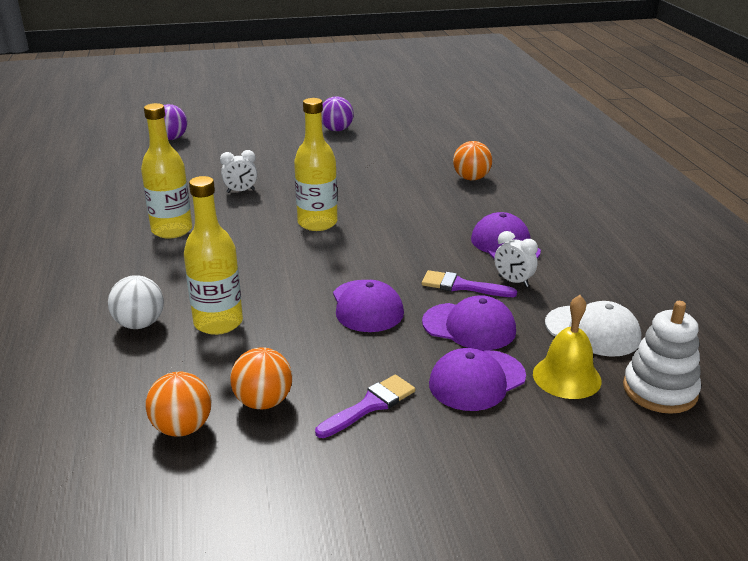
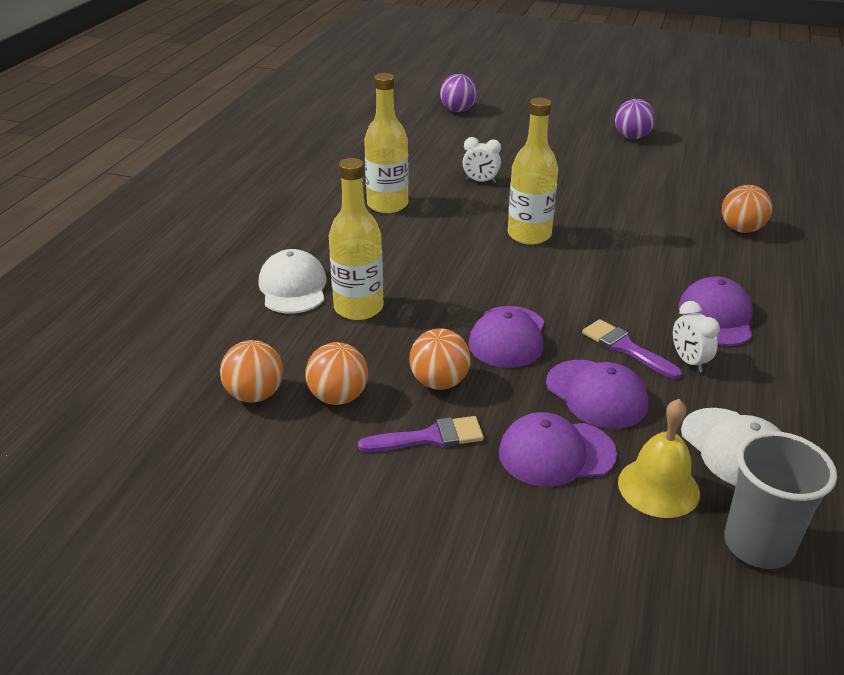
camera: 30 degrees right, 5 degrees up
(140, 324) = (293, 287): white ball -> white cap
(341, 359) = (439, 382): none -> orange ball
(659, 390) = (758, 545): white stacking toy -> grey cup

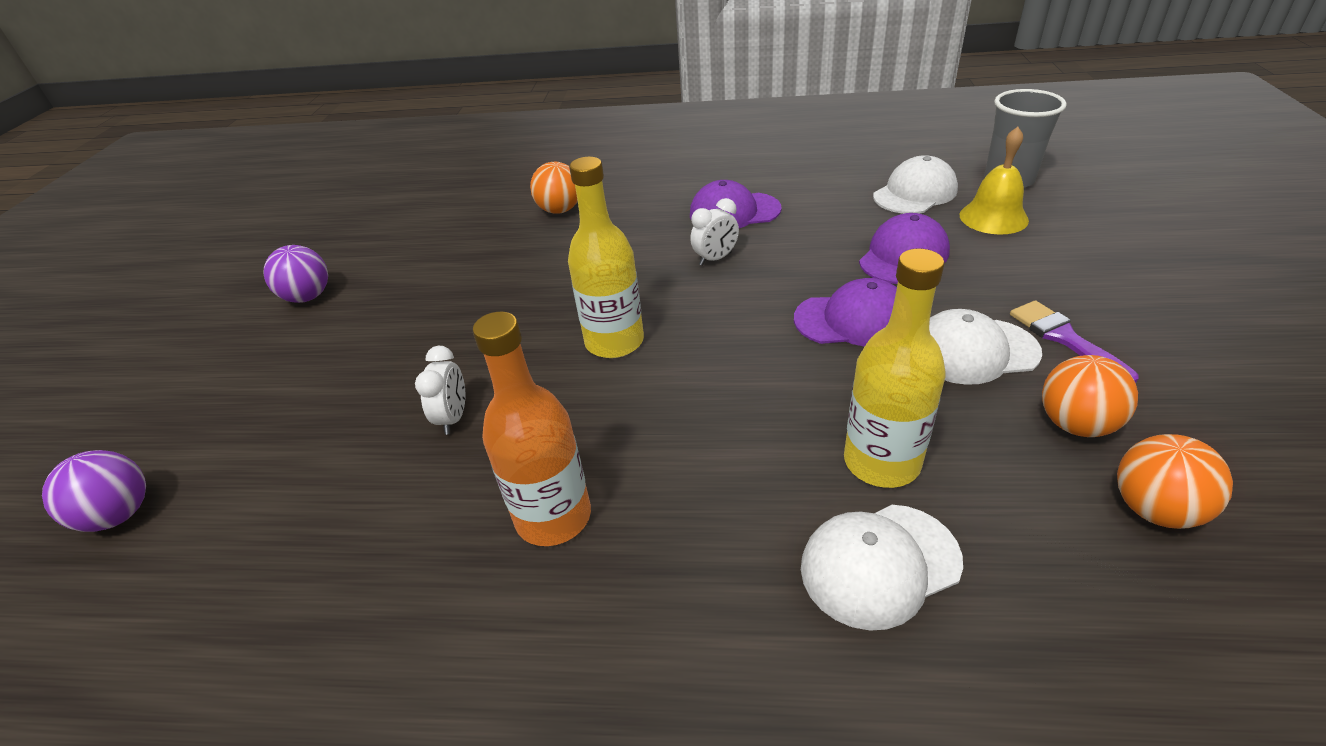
camera: 100 degrees left, 5 degrees up
(387, 205) = (553, 517): yellow bottle -> orange bottle
(439, 382) = (973, 351): orange ball -> white cap
(556, 453) = (1005, 265): purple cap -> none
(625, 348) = (818, 249): purple brush -> none
(689, 361) = (815, 218): white clock -> white clock (715, 259)

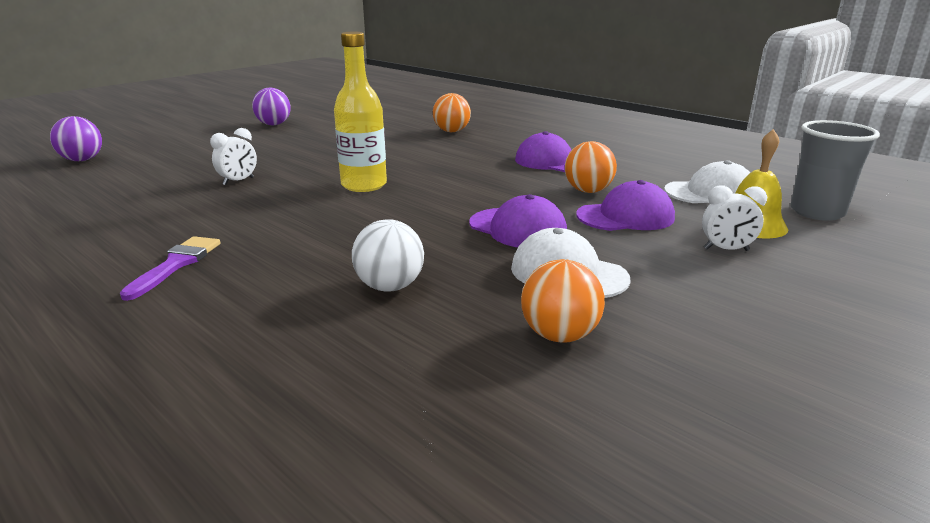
camera: 35 degrees right, 15 degrees down
(553, 517) = (200, 228): orange bottle -> none
(715, 259) = (493, 176): white clock -> white clock (726, 250)
(879, 564) = (291, 320): white cap -> none
(881, 462) = (390, 287): yellow bottle -> white ball
(1064, 338) = (658, 297): purple brush -> purple brush (176, 264)
(1154, 509) = (516, 398): orange ball -> orange ball (588, 191)

